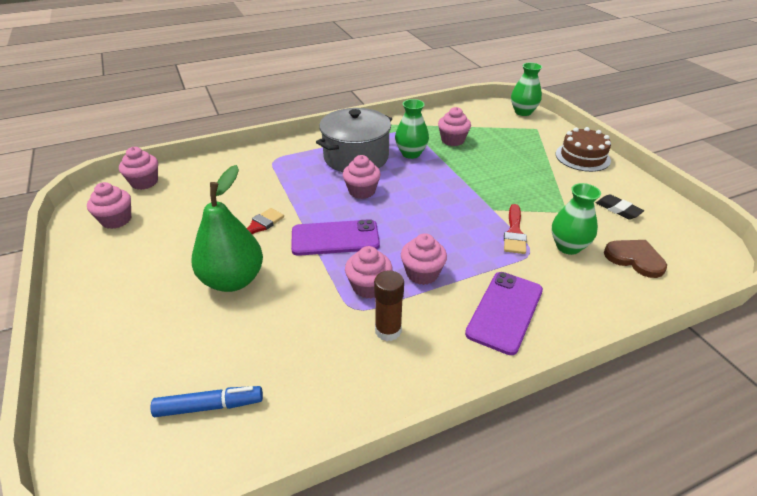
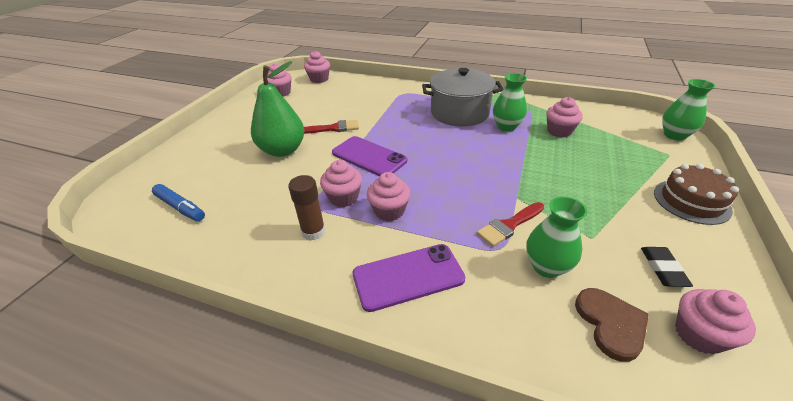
camera: 45 degrees right, 0 degrees up
(362, 191) = (430, 136): pink cupcake -> pink cupcake (698, 334)

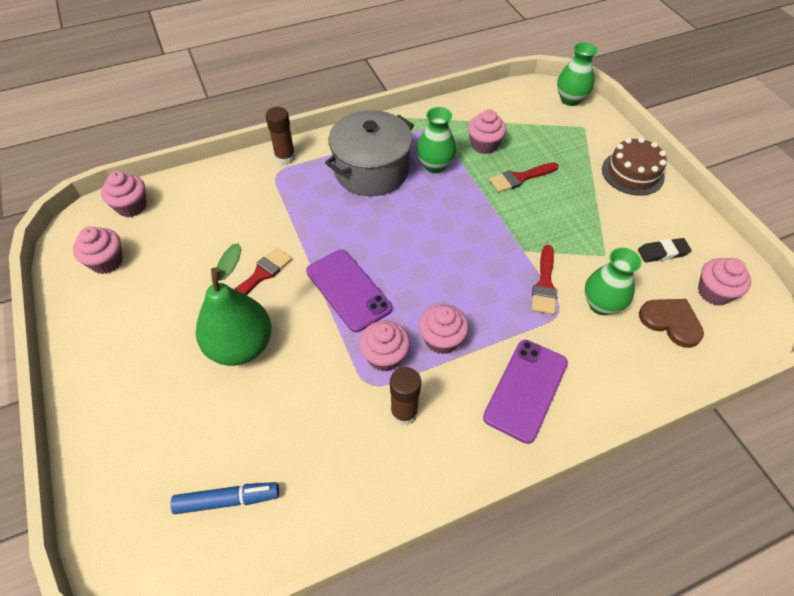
camera: 45 degrees left, 15 degrees up
(369, 157) = (348, 290): purple phone -> purple phone turned 60 degrees clockwise
(416, 89) = (285, 157): none -> brown glue stick
(567, 159) = (520, 178): none -> red brush
(663, 269) = (662, 252): black eraser -> black eraser turned 60 degrees counterclockwise

